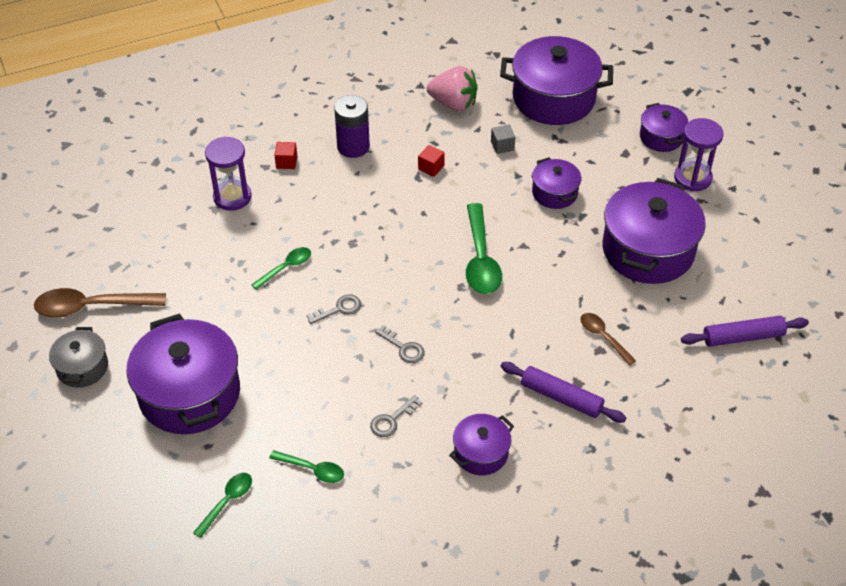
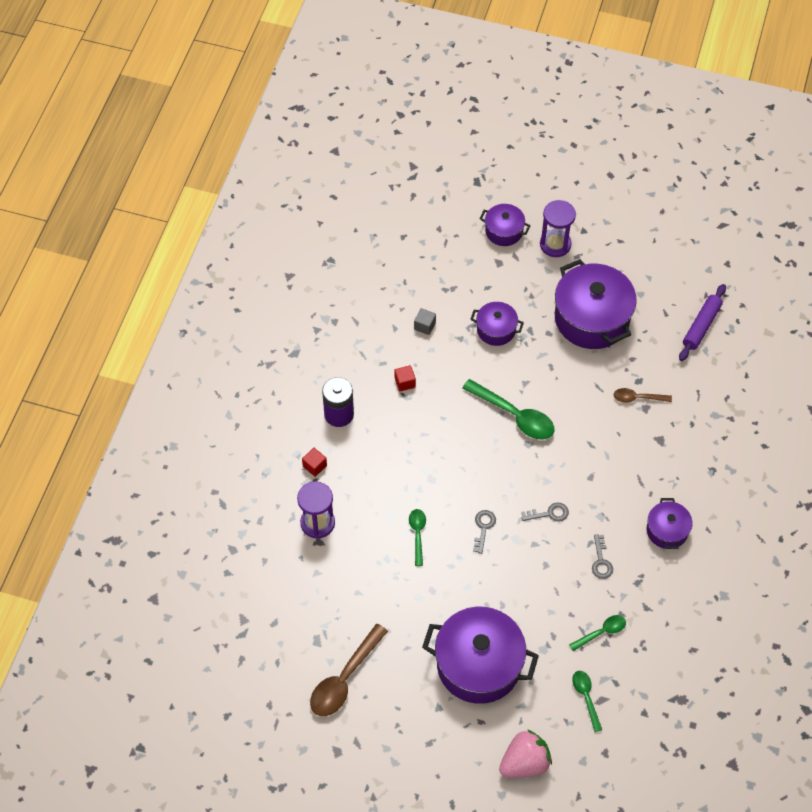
camera: 50 degrees left, 10 degrees up
(82, 367) = (397, 717): grey pot -> none
(453, 103) = (355, 323): pink strawberry -> pink strawberry (524, 763)
(553, 98) = (409, 261): purple pot -> none
(561, 397) = (663, 456): purple rolling pin -> none

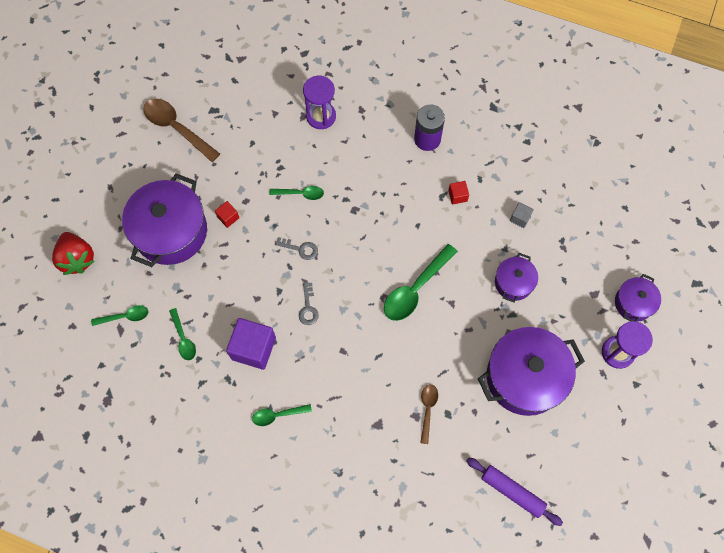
camera: 95 degrees right, 10 degrees up
(314, 466) = (376, 117): red cube -> red cube (228, 217)
(524, 763) = (77, 259): pink strawberry -> red strawberry
(601, 561) = (253, 348): grey key -> purple cube
(667, 530) = (277, 415): purple pot -> green spoon

